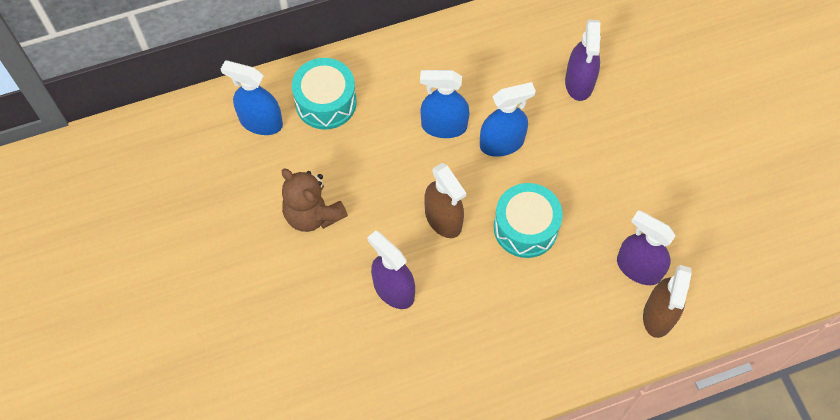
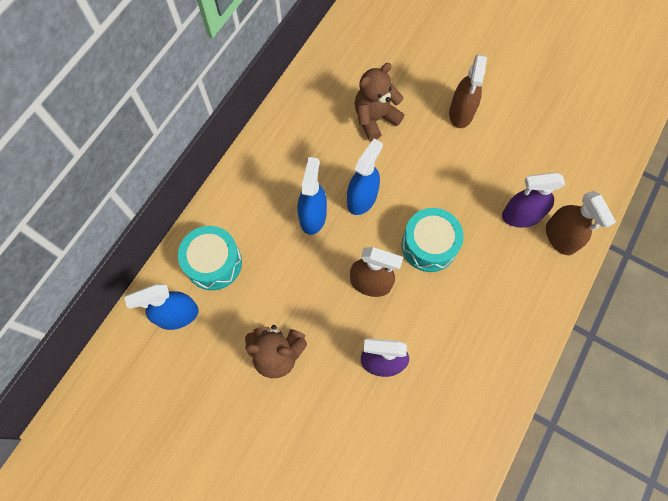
camera: 40 degrees left, 5 degrees up
(444, 126) = (313, 216): blue spray bottle -> blue spray bottle turned 135 degrees clockwise
(579, 82) = (375, 119): purple spray bottle -> brown teddy bear
(669, 135) = (461, 113): none -> brown spray bottle

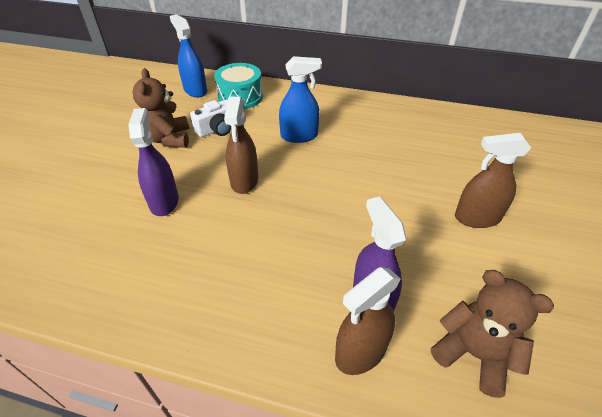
camera: 75 degrees right, 25 degrees down
(274, 298) = (217, 129): none -> white camera
(362, 198) = (330, 161): blue spray bottle -> none
(375, 119) = (421, 155): brown teddy bear -> brown teddy bear (473, 354)
(429, 245) = (298, 216): turquoise drum -> none

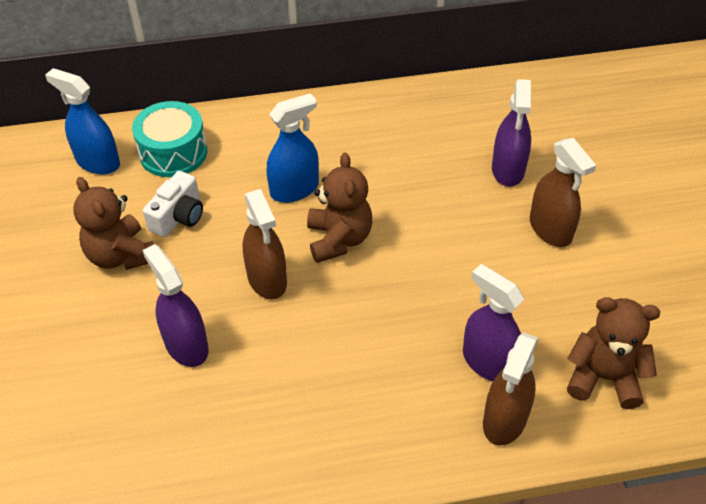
camera: 25 degrees left, 5 degrees up
(309, 173) = (339, 239): none -> brown teddy bear
(460, 168) = (508, 170): none -> purple spray bottle
(477, 218) = (550, 229): brown spray bottle -> brown spray bottle turned 90 degrees counterclockwise

